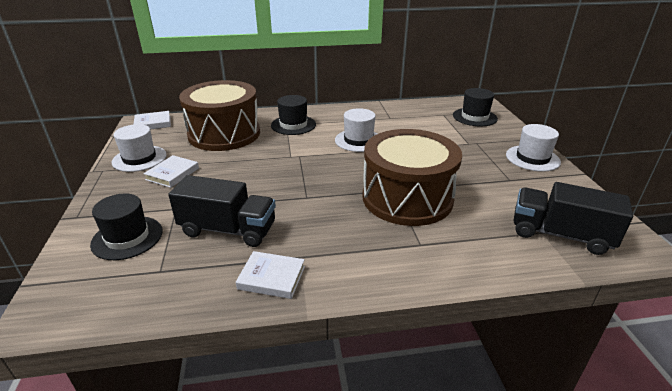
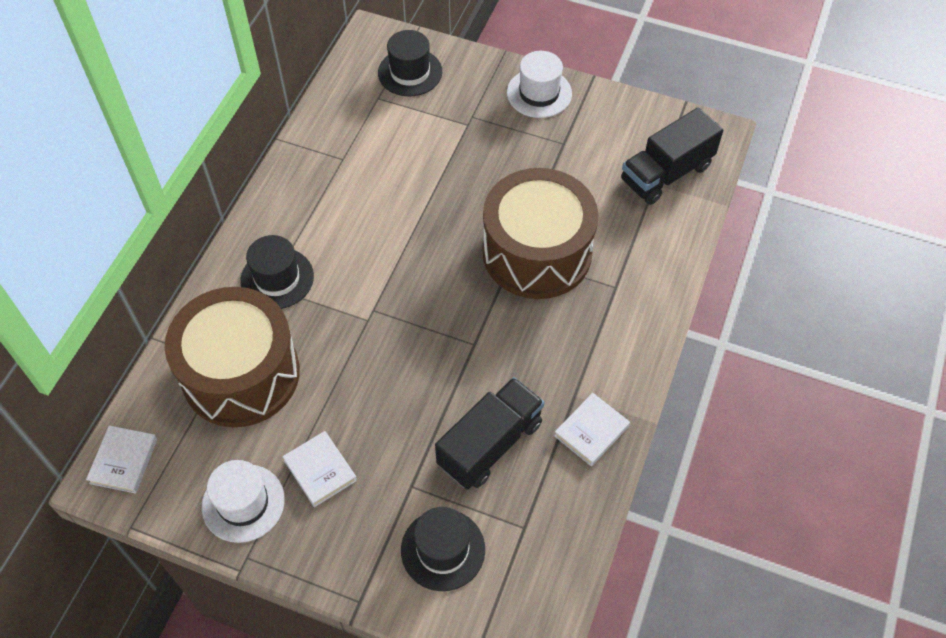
camera: 60 degrees left, 25 degrees up
(358, 140) = (379, 227): white hat -> none

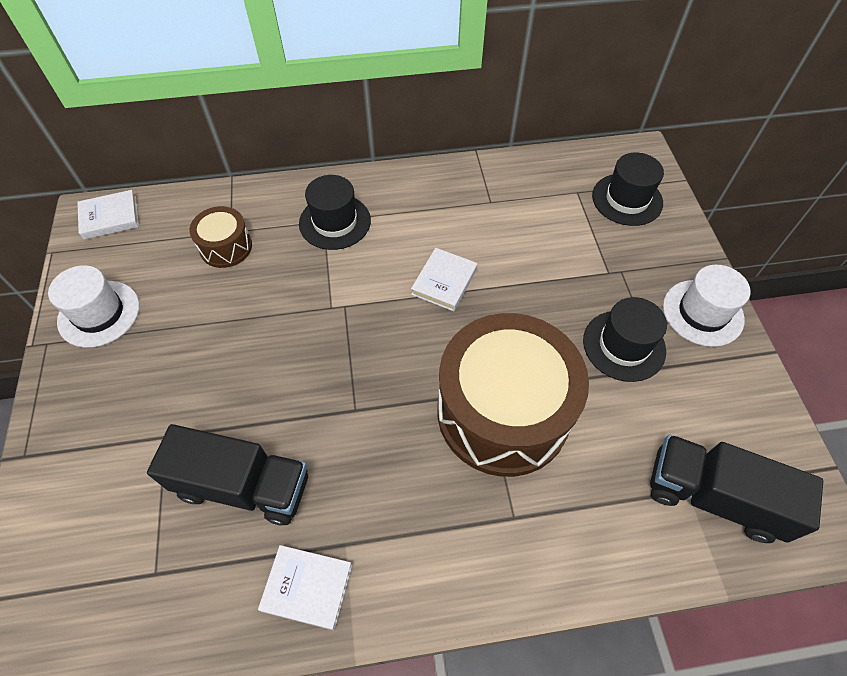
camera: 60 degrees right, 0 degrees up
(241, 374) = (226, 247): brown drum -> brown drum, size x0.46
(320, 470) = (153, 353): white book -> white book (444, 282)
(443, 549) = (102, 503): black hat -> black hat (624, 345)

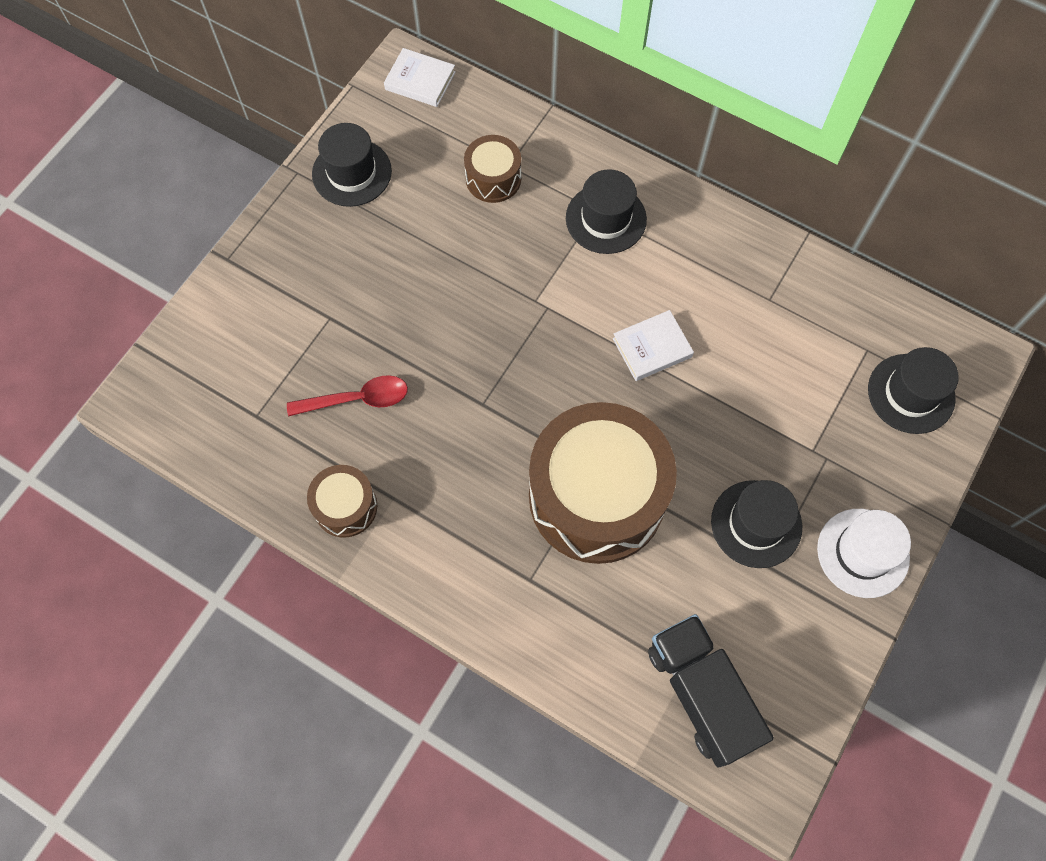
camera: 40 degrees right, 10 degrees up
(99, 313) = (352, 173): white hat -> black hat
(243, 486) = (357, 399): black truck -> red spoon
(307, 588) = (345, 506): white book -> brown drum

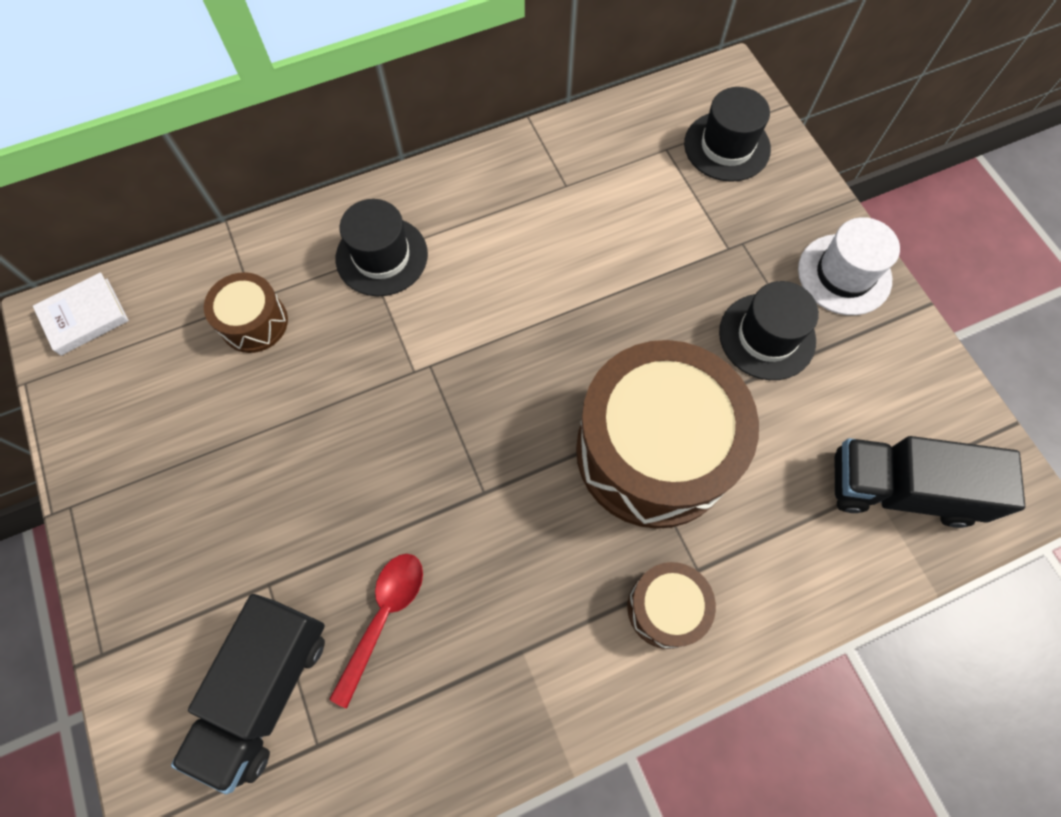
camera: 55 degrees left, 0 degrees up
(268, 363) = (266, 690): none -> black truck
(345, 506) = (496, 711): brown drum -> brown drum (665, 608)
(352, 173) = (123, 451): black hat -> none
(652, 348) = (540, 305): white book -> none

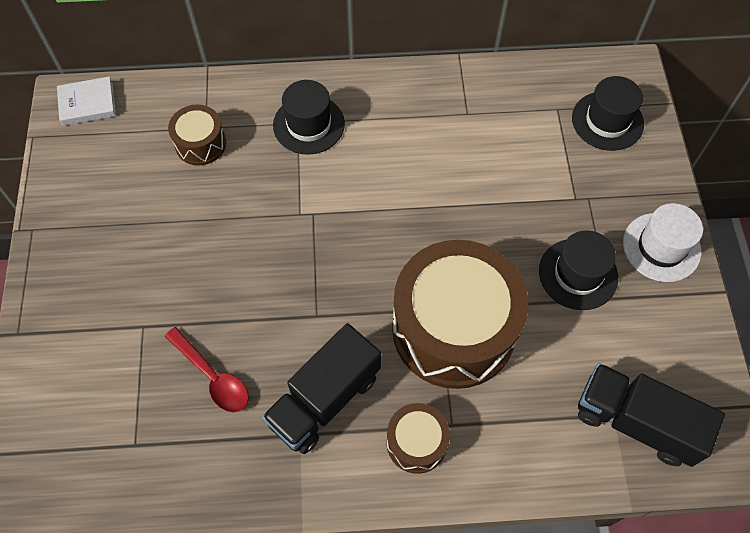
camera: 20 degrees right, 5 degrees down
(266, 690) = (115, 396): black truck -> black truck (324, 399)
(383, 617) = (212, 376): red spoon -> red spoon turned 90 degrees clockwise

